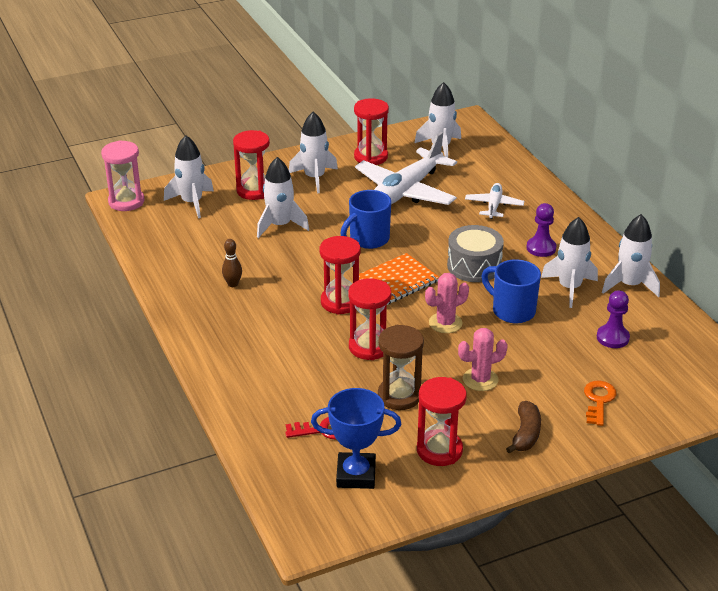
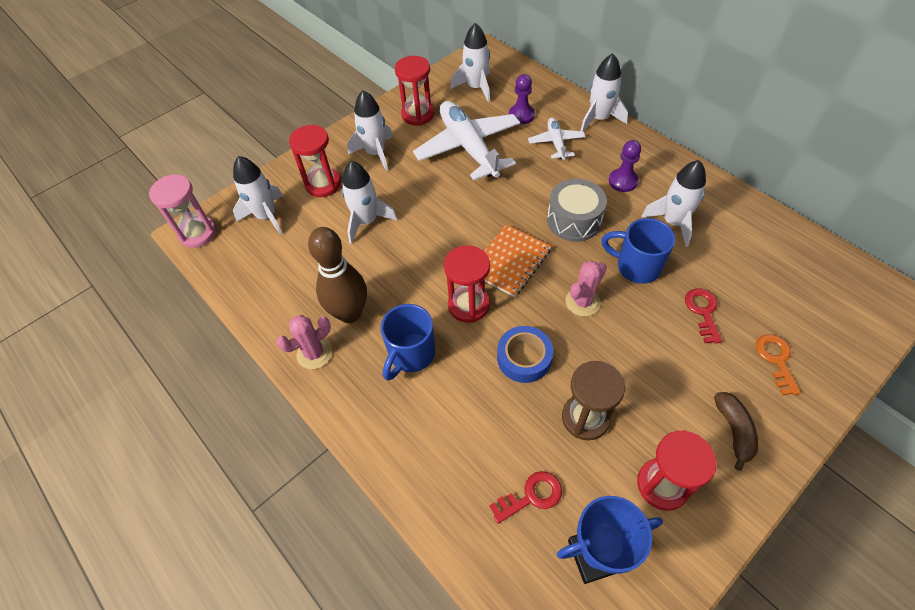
camera: 15 degrees left, 20 degrees up
(233, 284) = (350, 313): brown bowling pin -> brown bowling pin, size x2.18
(368, 239) = (459, 216): blue mug -> blue mug (411, 355)
(369, 347) = (524, 358): red hourglass -> blue tape
(405, 191) = (468, 147): white plane -> white plane turned 135 degrees clockwise
(480, 379) = (652, 368): pink cactus -> pink cactus (314, 353)
(553, 354) = (703, 312): none -> red key
(612, 338) = (744, 273): purple pawn -> purple pawn (521, 115)
(629, 285) = (723, 203): white rocket -> white rocket (599, 119)

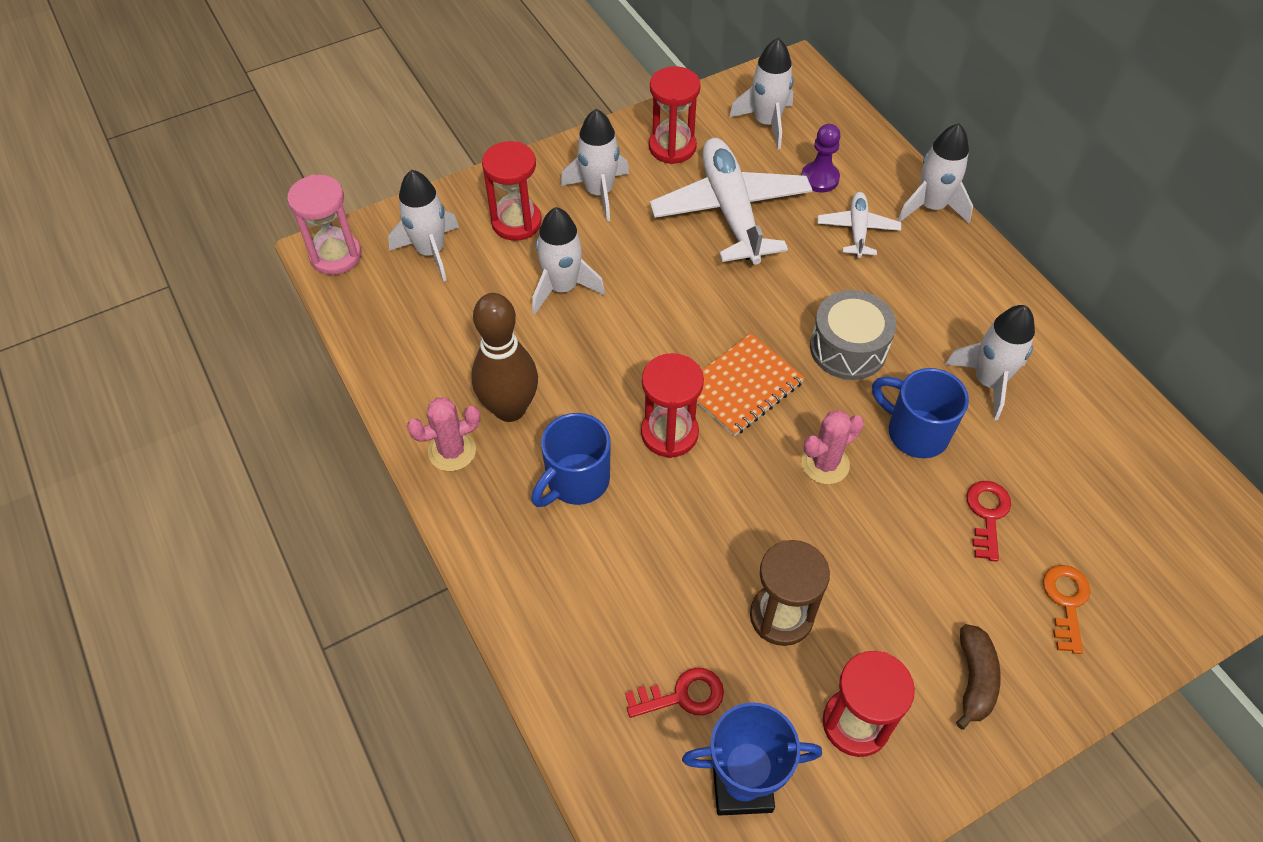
camera: 10 degrees right, 0 degrees up
(524, 358) = (723, 520): blue tape -> none
(623, 181) = (936, 307): purple pawn -> none

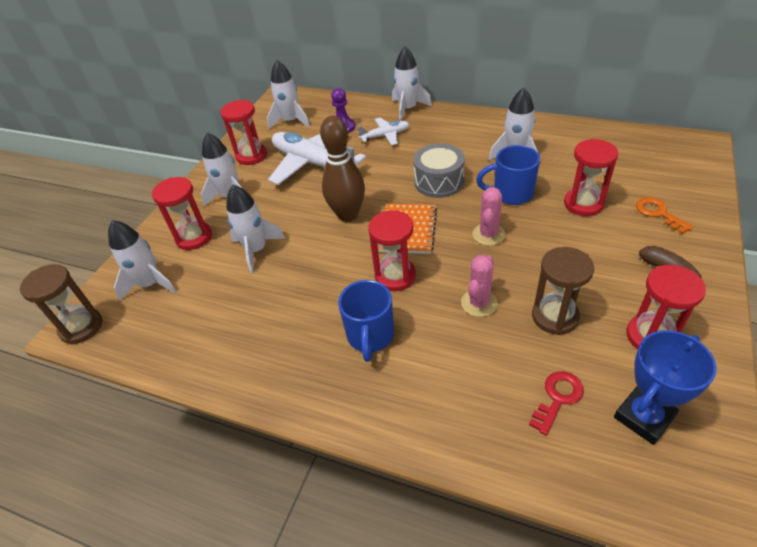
camera: 35 degrees left, 10 degrees down
(336, 256) = (81, 327): pink hourglass -> brown hourglass
(452, 451) = (275, 377): pink cactus -> pink cactus (479, 303)
(510, 409) = (288, 329): brown bowling pin -> brown bowling pin (348, 215)
(857, 230) = (385, 135): white plane -> white plane turned 105 degrees clockwise
(987, 515) = (583, 204): red key -> red hourglass

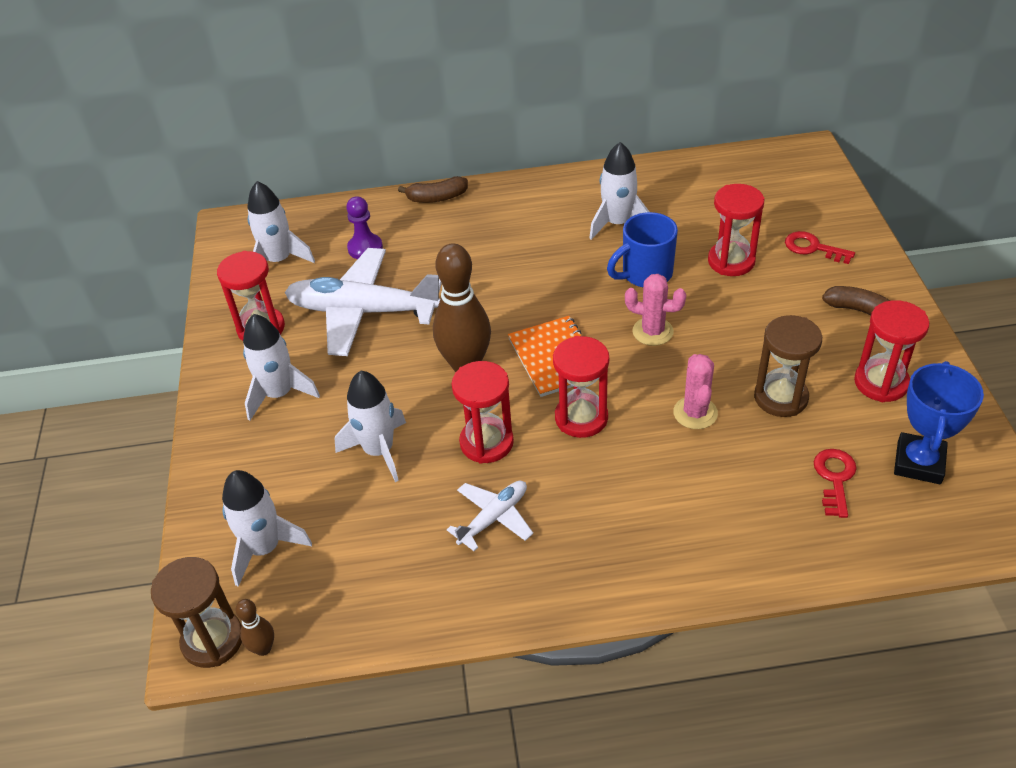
camera: 30 degrees left, 0 degrees up
(100, 345) = (263, 648): none -> brown bowling pin
(194, 237) = (273, 467): red hourglass -> red hourglass (486, 442)
(370, 336) = (604, 496): blue mug -> none
(385, 135) = (434, 244): white plane -> white plane (494, 518)
(408, 109) = (437, 198): white rocket -> brown banana
(439, 182) = (549, 285): grey drum -> none
(488, 234) = (652, 331): pink cactus -> pink cactus turned 60 degrees counterclockwise
(658, 213) = (813, 248): orange key -> red key

